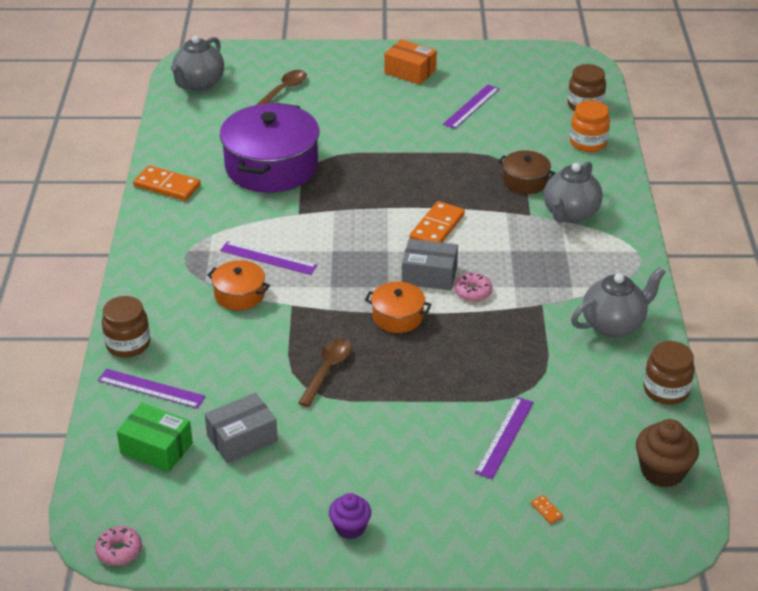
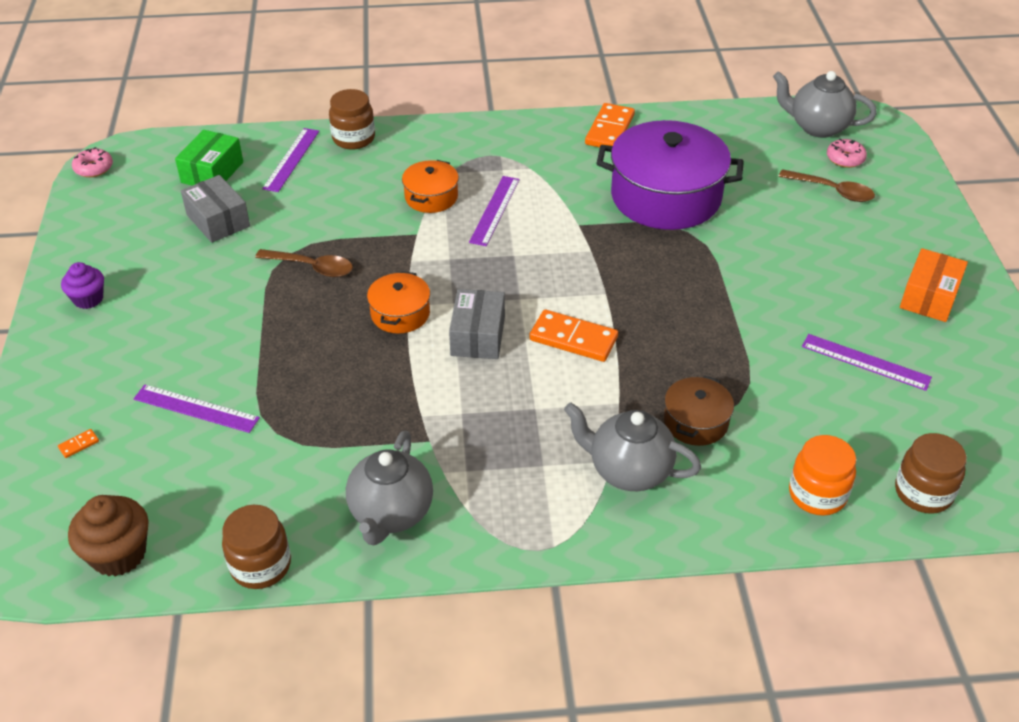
camera: 85 degrees right, 5 degrees up
(473, 292) = (448, 375): pink donut -> pink donut (845, 159)
(613, 324) = (391, 514): grey teapot -> grey teapot turned 45 degrees clockwise

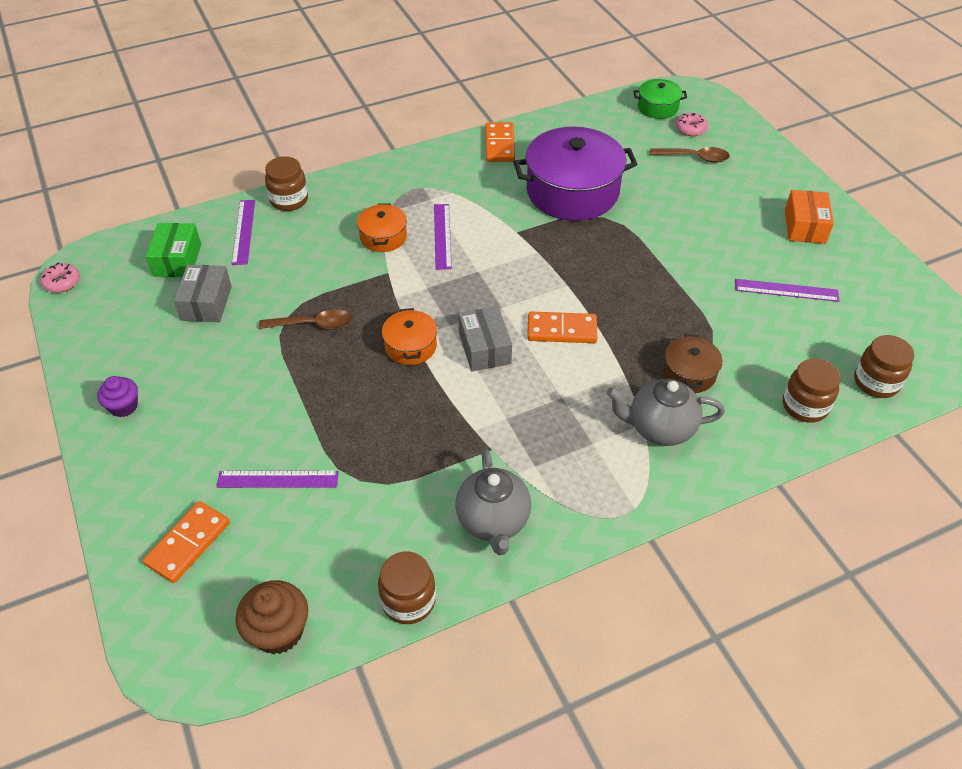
camera: 20 degrees left, 5 degrees up
(79, 444) = (188, 543): orange domino -> orange domino, size x2.44
(218, 220) = (206, 303): grey box -> grey box turned 60 degrees clockwise
(817, 127) = (657, 107): grey teapot -> green pot
(817, 494) = (805, 406): orange jar -> brown jar

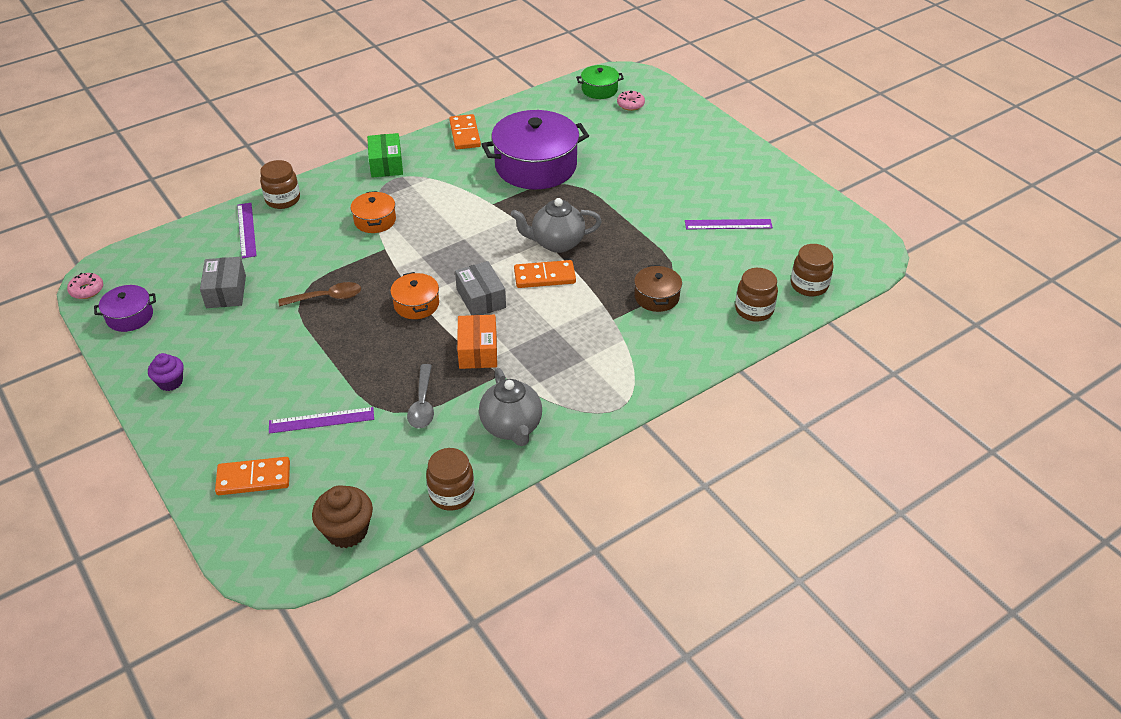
camera: 10 degrees left, 5 degrees down
(99, 320) = (130, 316): none -> purple pot
(177, 260) = (190, 260): green box -> green box (386, 164)
(188, 543) = (254, 478): orange domino -> orange domino turned 60 degrees clockwise
(395, 475) = (422, 404): none -> grey spoon
(442, 236) = (427, 214): purple ruler -> none
(660, 428) = (638, 341): grey teapot -> grey teapot (556, 243)
(694, 158) = (637, 128): brown spoon -> none
(804, 226) = (737, 173): orange box -> orange box (478, 351)

